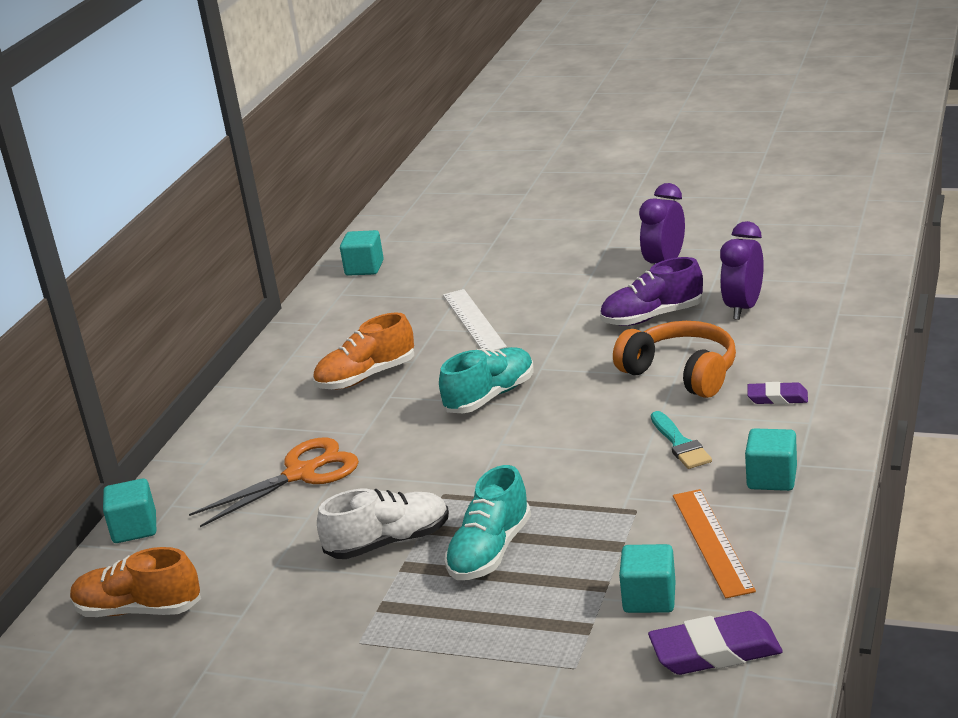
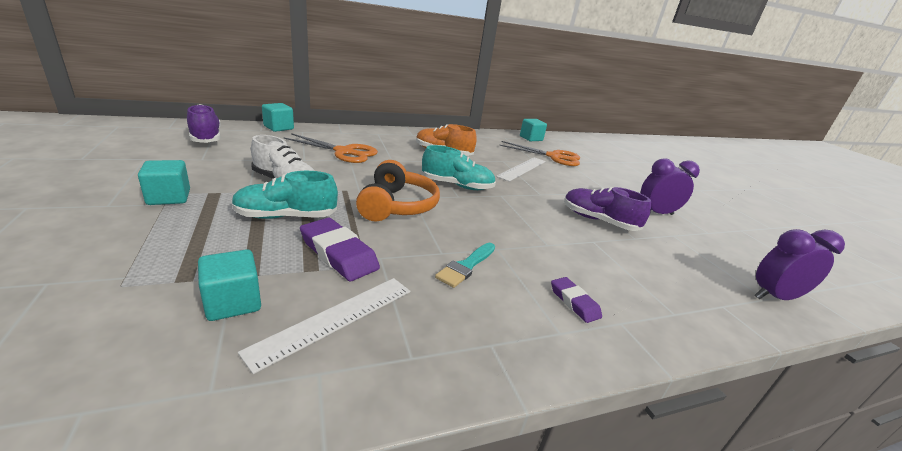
camera: 45 degrees right, 0 degrees up
(138, 610) = (206, 137): orange shoe -> purple shoe
(452, 274) = (554, 157): none -> orange scissors
(681, 373) = (553, 246): orange headphones -> orange headphones (397, 205)
(712, 542) = (335, 319): orange ruler -> white ruler
(715, 651) = (133, 372): purple eraser -> purple eraser (338, 254)
(743, 308) = (659, 255): purple clock -> purple clock (774, 297)
(772, 478) = (455, 331): turquoise cube -> turquoise cube (169, 197)

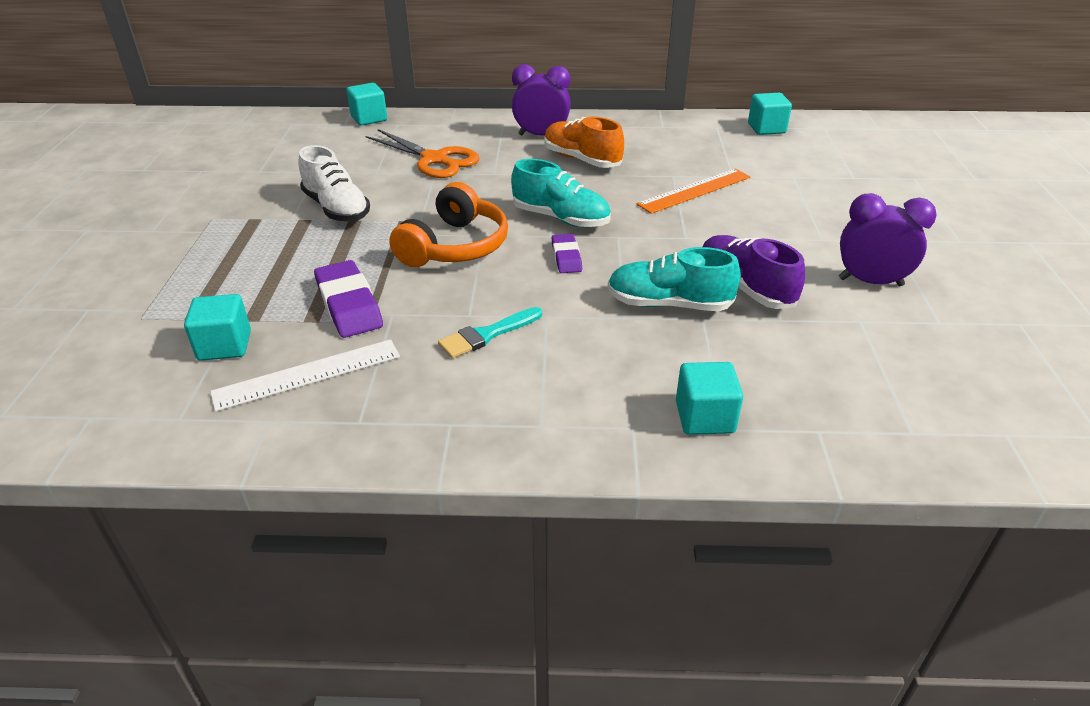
camera: 25 degrees right, 10 degrees up
(169, 197) = (208, 223): turquoise cube -> turquoise cube (704, 417)
(206, 137) = (275, 137): purple shoe -> none
(286, 216) = (315, 254): turquoise shoe -> turquoise shoe (668, 304)
(522, 169) = (694, 191): white ruler -> orange ruler
(554, 157) = (777, 167): orange scissors -> none
(574, 302) = (591, 395): purple eraser -> purple eraser (566, 257)
(774, 297) = (932, 432): purple clock -> purple clock (541, 136)

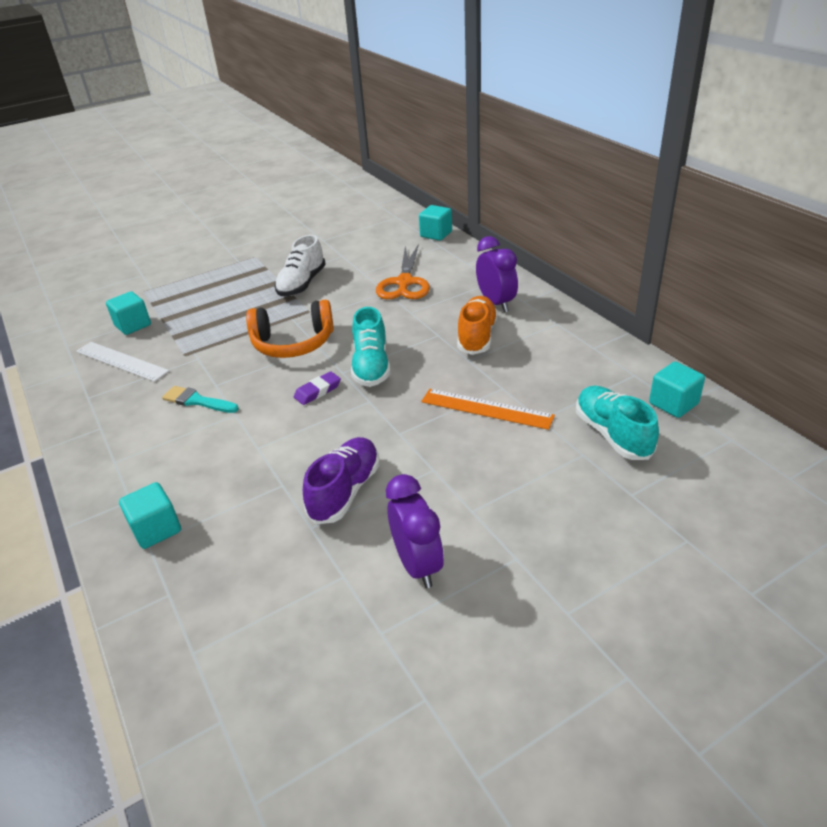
camera: 60 degrees right, 0 degrees up
(349, 305) = (197, 340): purple eraser -> none
(668, 304) = (290, 461): turquoise shoe -> turquoise shoe (612, 434)

